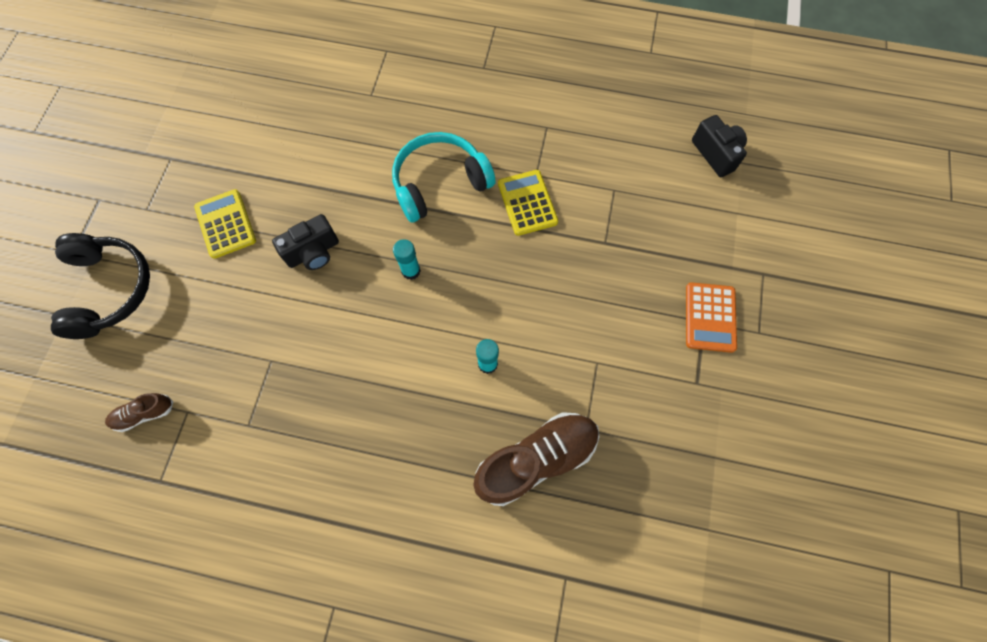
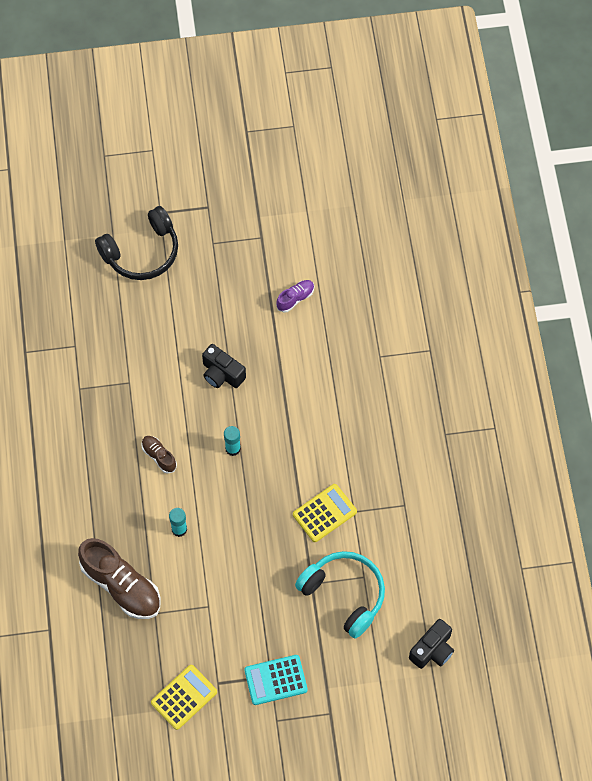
camera: 70 degrees right, 5 degrees down
(144, 414) = (64, 320): brown shoe -> brown shoe (159, 456)
(226, 224) = (221, 303): yellow calculator -> yellow calculator (184, 697)
(262, 149) = (295, 298): none -> purple shoe
(440, 183) = (316, 441): turquoise headphones -> turquoise headphones (344, 594)
(710, 317) = (275, 680): orange calculator -> turquoise calculator

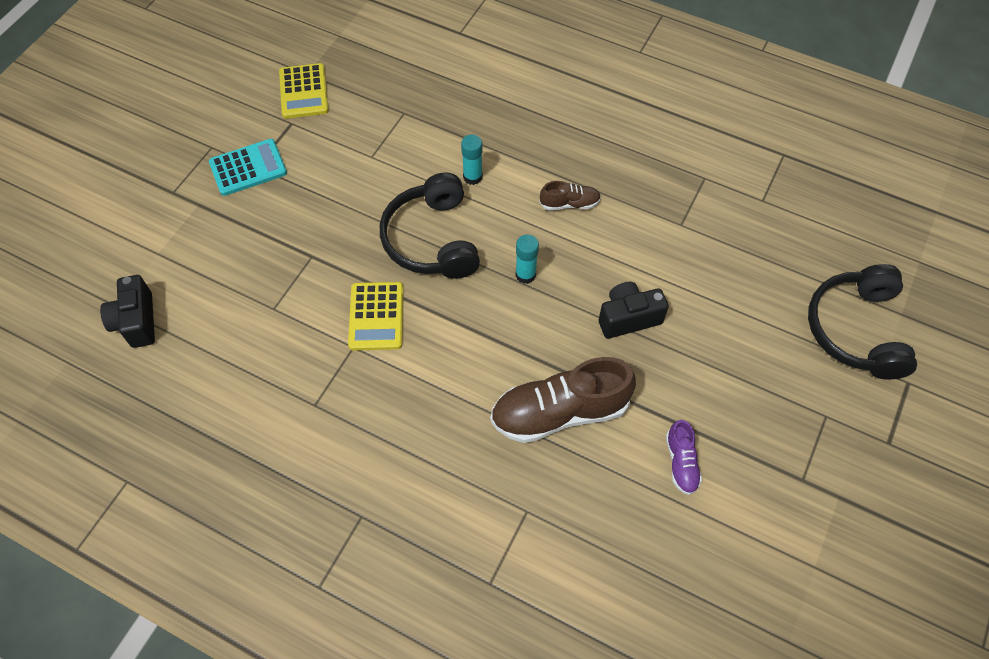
camera: 125 degrees right, 5 degrees down
(121, 585) = (454, 102): brown shoe -> brown shoe (560, 412)
(246, 520) = (432, 239): none -> black headphones
(275, 680) = (248, 168): turquoise calculator -> turquoise calculator turned 45 degrees clockwise
(344, 594) = (272, 278): turquoise headphones -> none

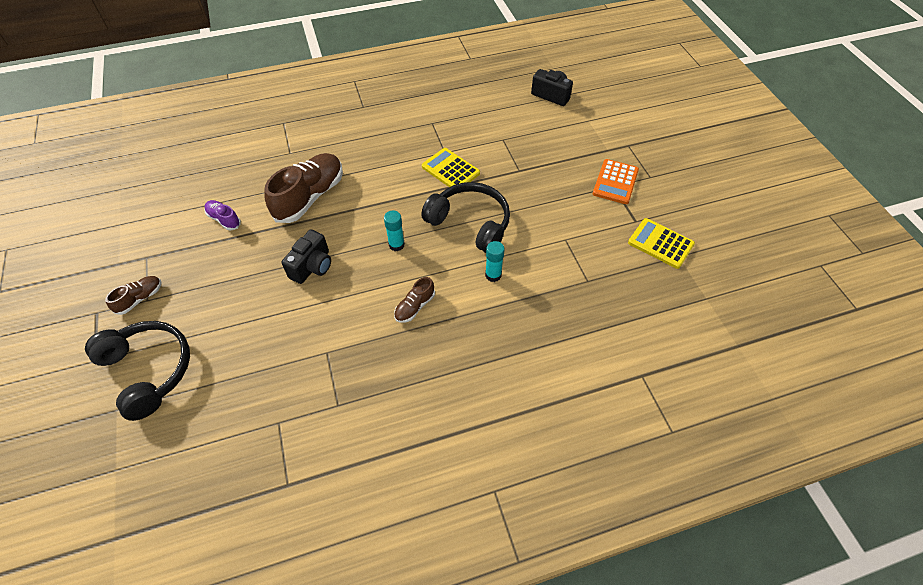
camera: 135 degrees right, 5 degrees down
(248, 168) = (615, 182): turquoise calculator -> orange calculator
(833, 423) = (140, 298): none -> brown shoe

